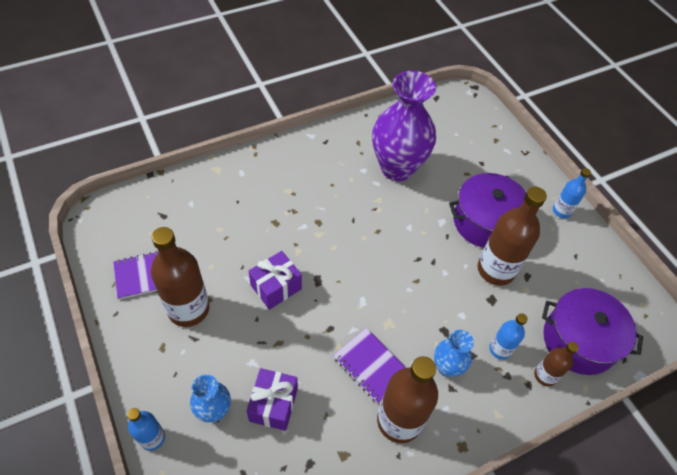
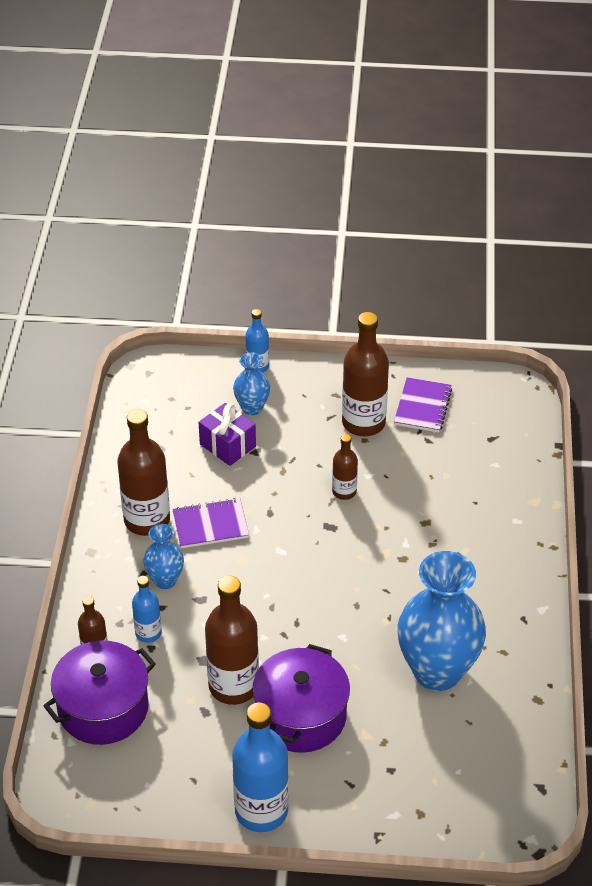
camera: 125 degrees right, 10 degrees down
(276, 287) = (344, 492): purple gift -> brown bottle
(397, 168) = (437, 671): purple vase -> blue vase
(561, 211) = (261, 811): blue bottle -> blue bottle, size x1.87

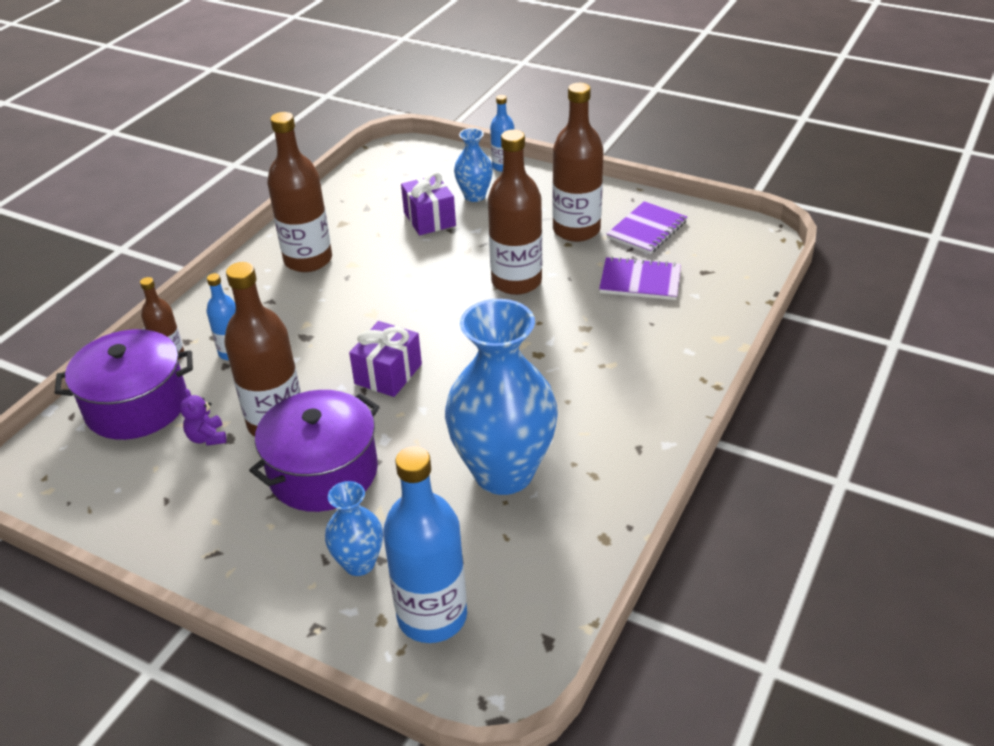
camera: 25 degrees right, 5 degrees down
(165, 580) = (285, 312): blue vase -> blue vase (359, 563)
(186, 717) = (207, 437): none -> purple teddy bear
(210, 525) = (364, 278): purple notebook -> purple notebook (640, 281)
(261, 811) = (209, 555): blue bottle -> blue bottle (432, 616)
(294, 613) = (388, 374): none -> purple gift
(344, 492) = (516, 281): brown bottle -> brown bottle, size x1.87

